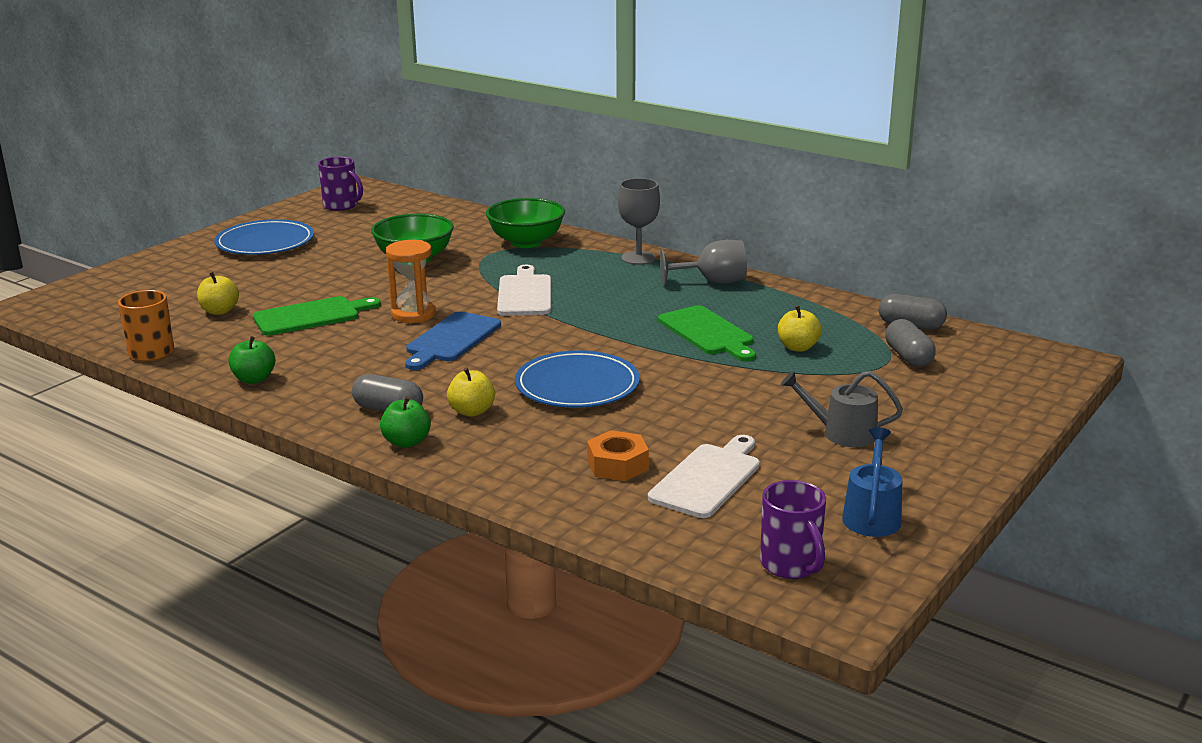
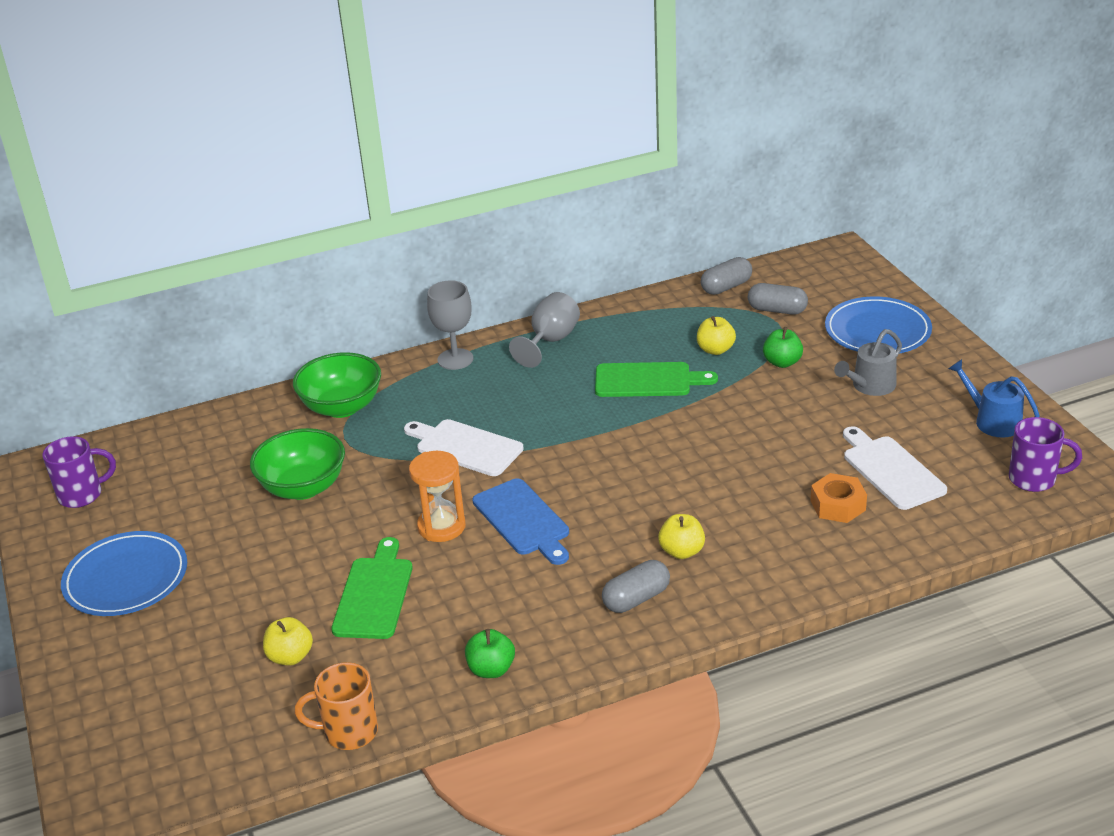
camera: 55 degrees left, 10 degrees up
(406, 442) = (708, 605): green apple -> green apple (782, 362)
(577, 385) = (683, 479): blue plate -> blue plate (877, 331)

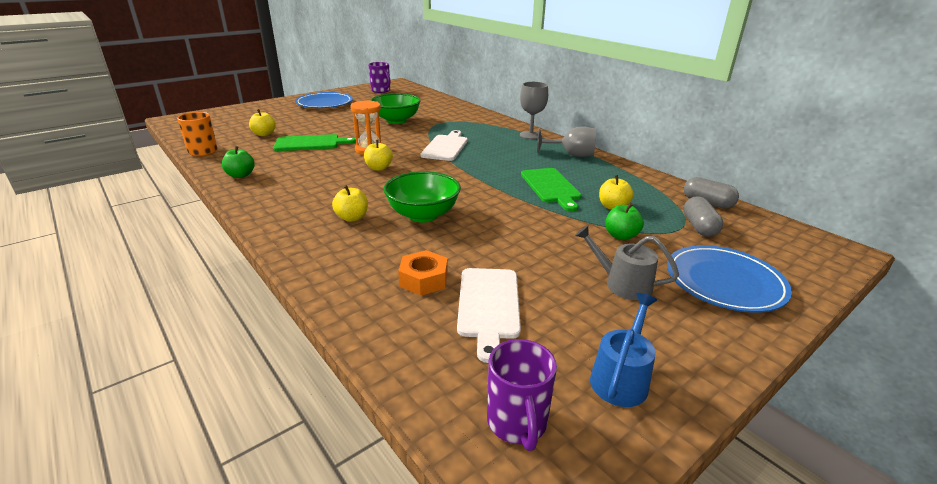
camera: 70 degrees right, 5 degrees down
(342, 407) = (468, 119): green bowl -> green bowl (423, 215)
(523, 520) = (379, 168): blue cutting board -> yellow apple
(636, 599) = (300, 207): grey capsule -> none
(890, 470) = (488, 306): white cutting board -> white cutting board turned 135 degrees clockwise

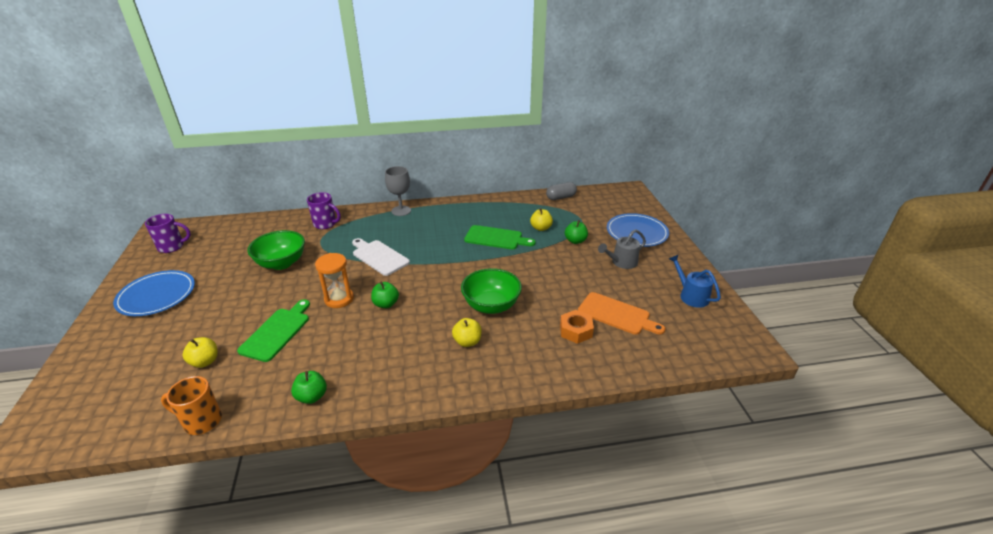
camera: 60 degrees left, 5 degrees up
(379, 168) = (386, 304): yellow apple -> green apple
(488, 306) = (617, 314): white cutting board -> orange cutting board
(517, 423) = (708, 338): purple mug -> purple mug (326, 224)
(571, 155) = (454, 210): grey goblet -> none
(699, 227) = (583, 213): grey capsule -> none

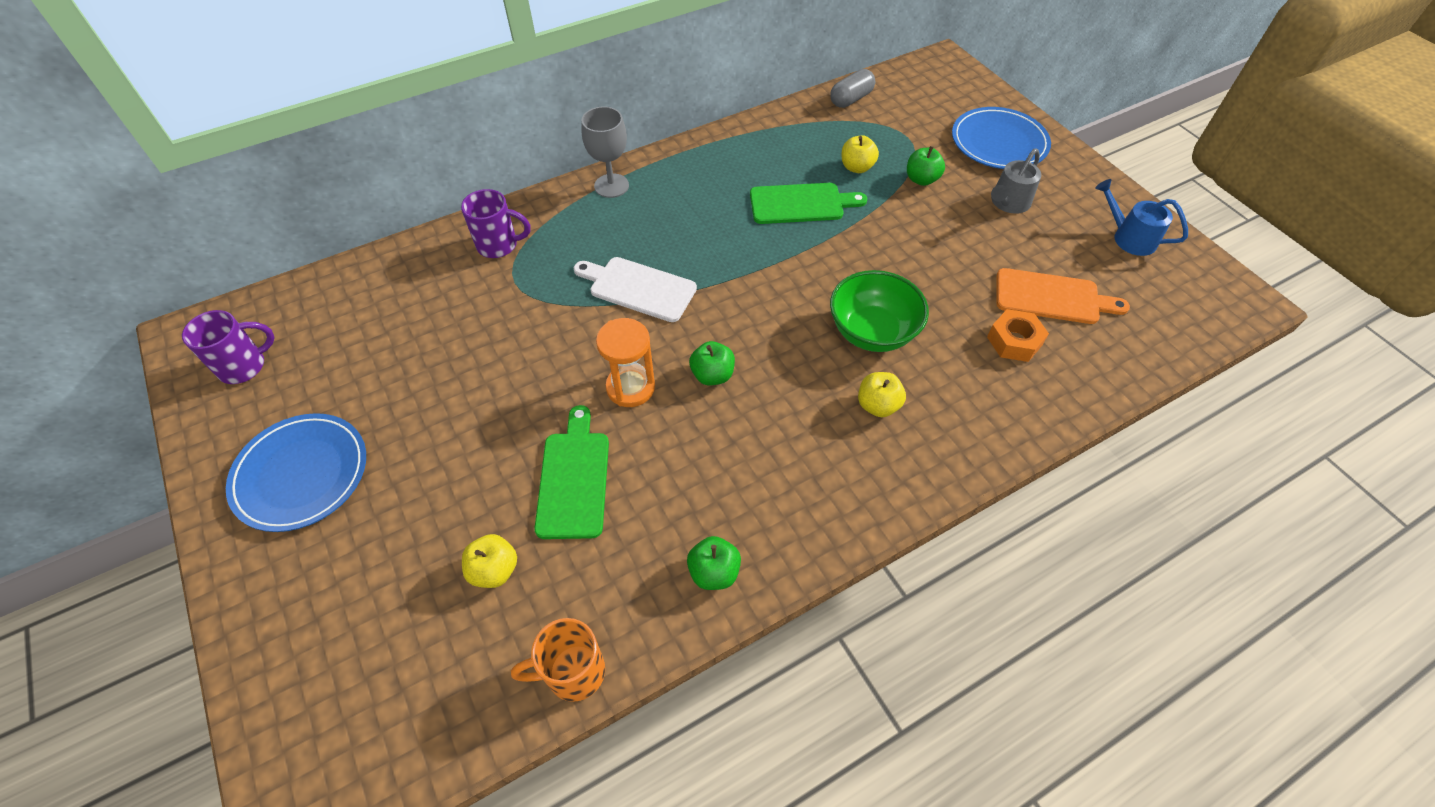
camera: 20 degrees left, 20 degrees up
(281, 263) = (480, 345): green bowl -> none

